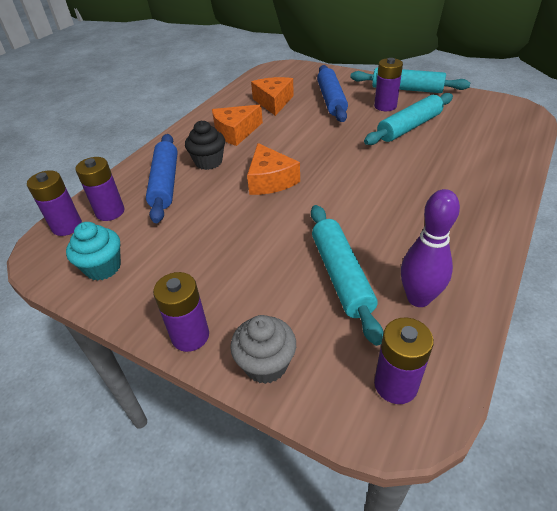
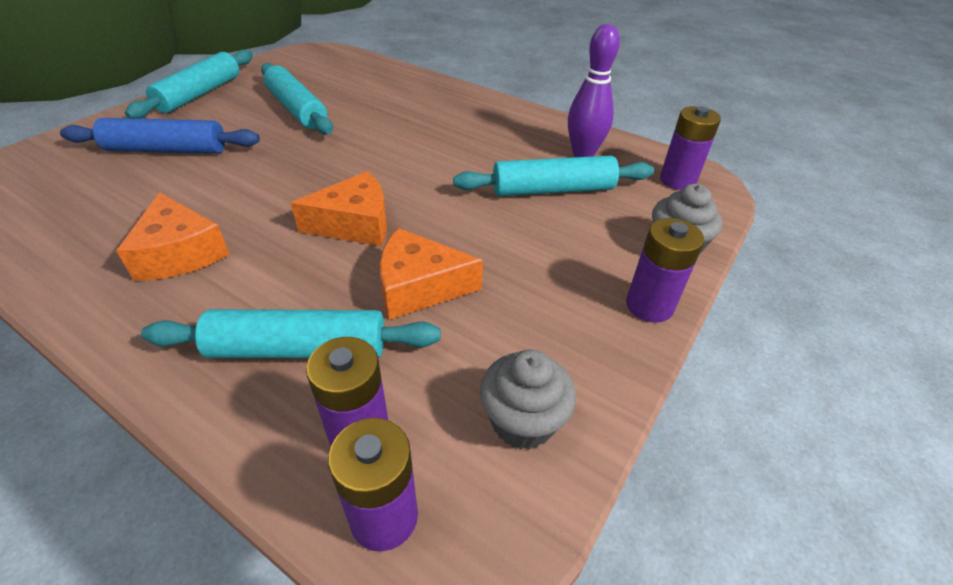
camera: 90 degrees left, 0 degrees up
(103, 267) = (522, 421): turquoise cupcake -> grey cupcake
(165, 183) = (299, 349): blue rolling pin -> turquoise rolling pin
(208, 162) = (261, 289): black cupcake -> none
(273, 102) = (109, 204): orange cheese -> orange cheese (419, 287)
(385, 106) = (230, 114): purple battery -> none

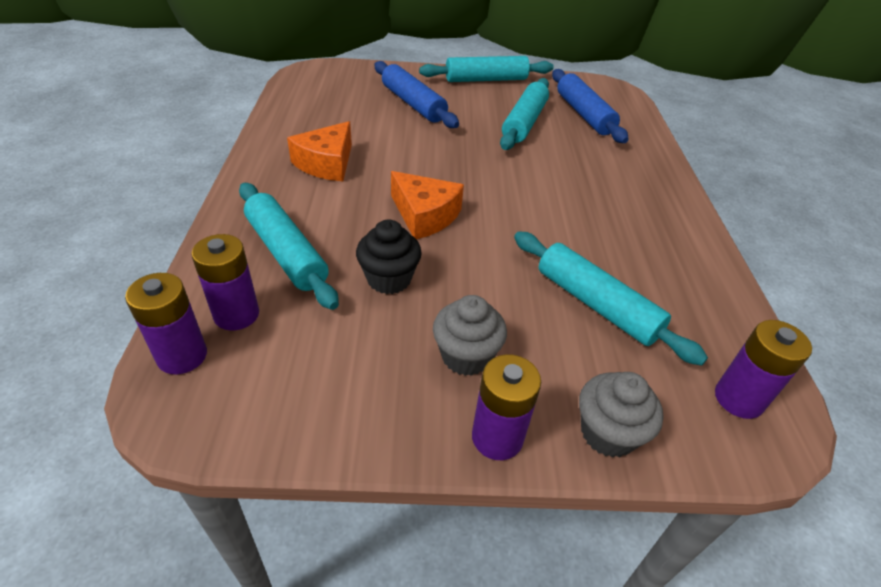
camera: 55 degrees right, 0 degrees up
(329, 79) = (584, 114): none -> blue rolling pin
(419, 287) = (389, 279): orange cheese -> black cupcake
(522, 421) = (298, 395): grey cupcake -> grey cupcake (466, 356)
(583, 154) = (684, 304): purple bowling pin -> none

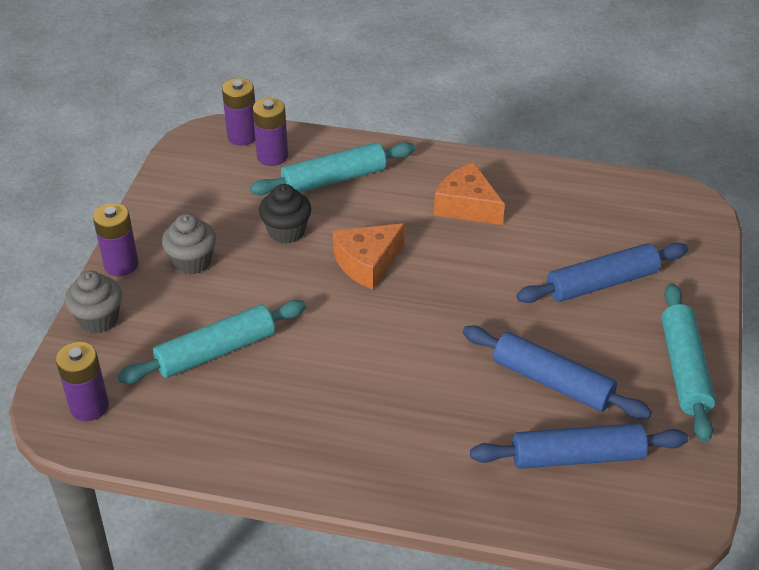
camera: 105 degrees right, 0 degrees up
(524, 122) = (552, 382): turquoise rolling pin -> blue rolling pin

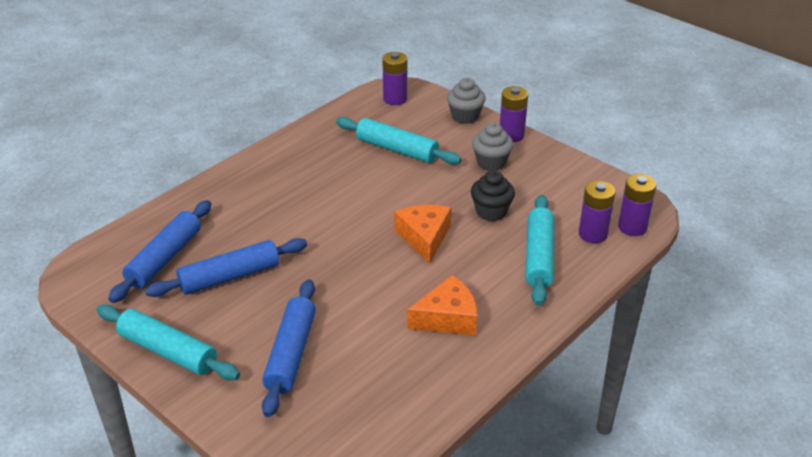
camera: 120 degrees right, 5 degrees down
(216, 351) = (397, 149): turquoise rolling pin -> turquoise rolling pin turned 60 degrees counterclockwise

